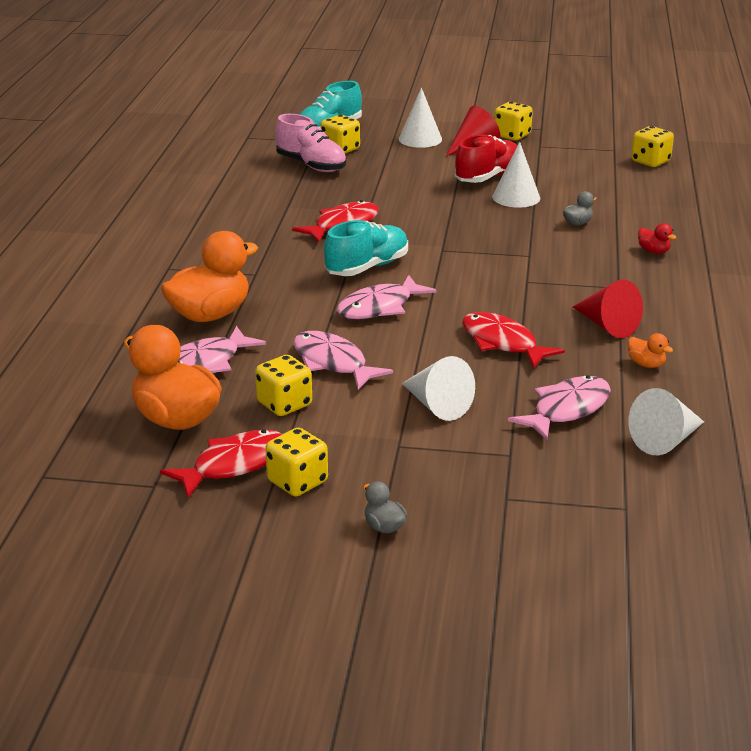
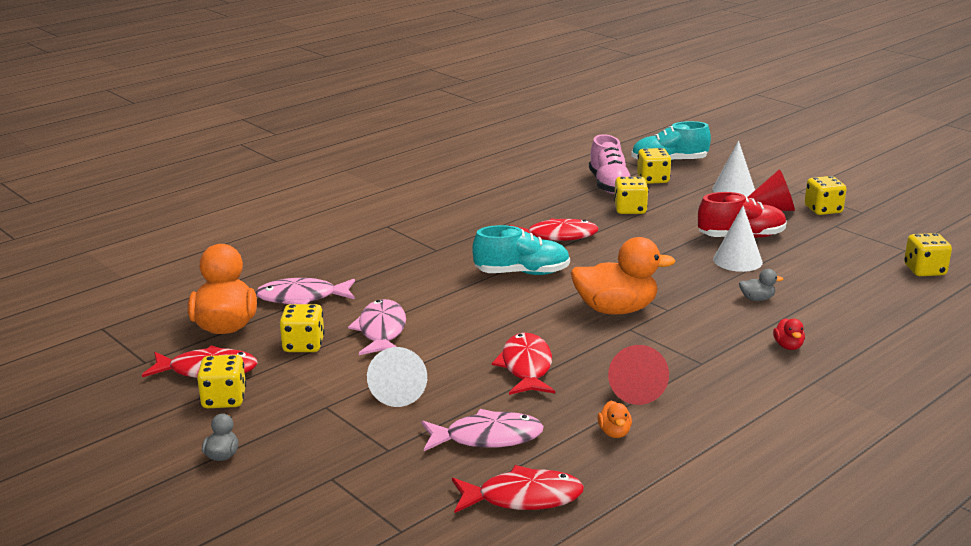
camera: 40 degrees right, 5 degrees down
(210, 315) = (360, 267): orange duck -> orange duck (616, 309)
(365, 182) = (630, 209): none -> yellow dice
(379, 307) = (481, 305): pink fish -> none
(665, 440) = (523, 498): white cone -> red fish

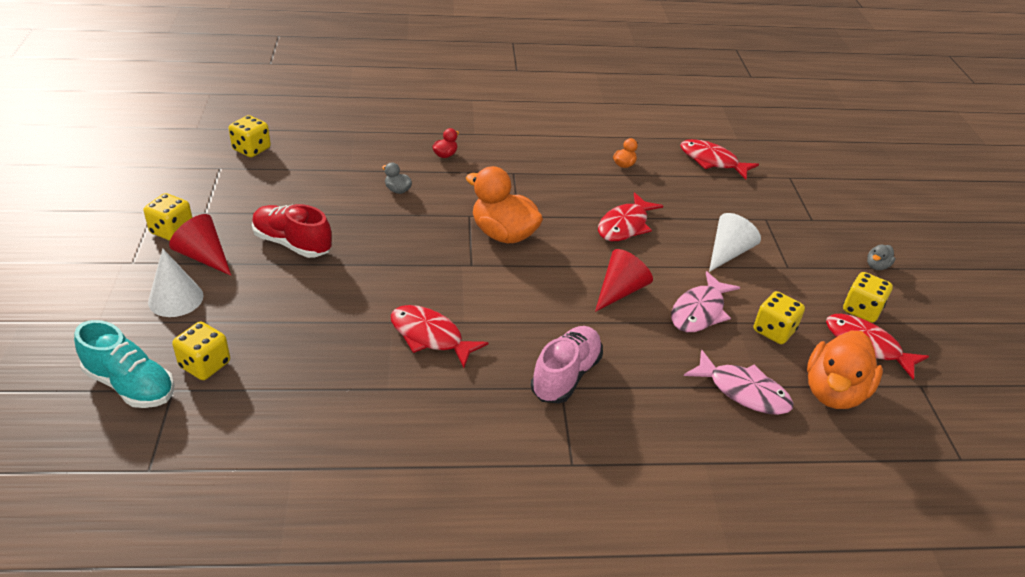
camera: 145 degrees left, 15 degrees up
(487, 437) = (699, 197): pink fish -> none
(522, 273) = (522, 309): turquoise shoe -> none
(609, 185) = (259, 385): pink shoe -> pink shoe (566, 375)
(630, 209) = (310, 332): yellow dice -> none
(635, 389) = (577, 179): red cone -> red cone (620, 291)
(737, 260) = (344, 224): white cone -> none

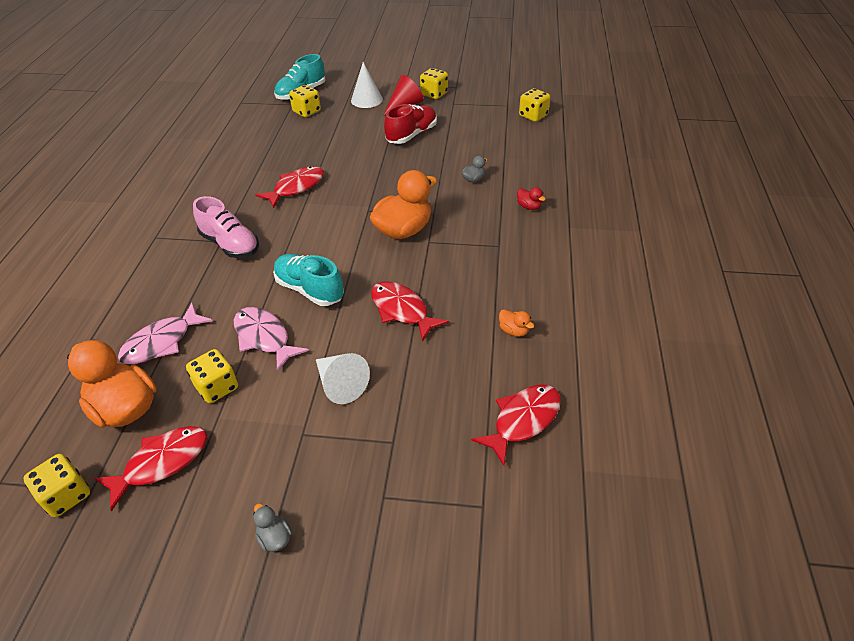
camera: 105 degrees right, 5 degrees up
(620, 291) = (309, 290): red cone -> turquoise shoe
(861, 310) = (211, 482): yellow dice -> yellow dice (66, 495)

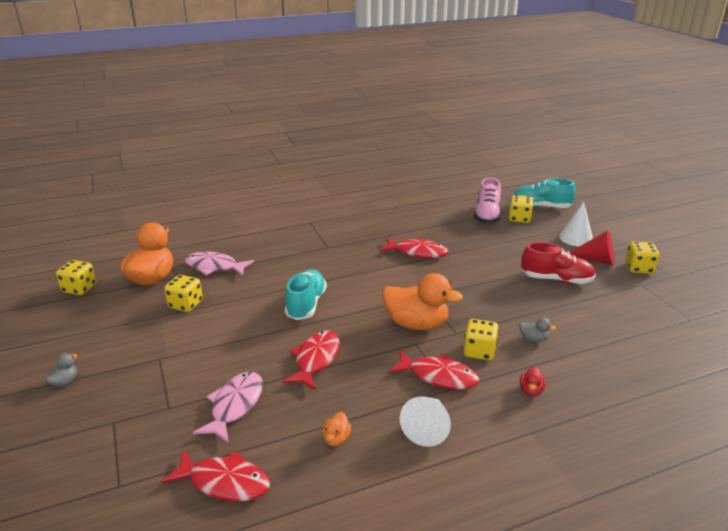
camera: 60 degrees right, 15 degrees down
(161, 463) = (113, 310): red fish -> red fish (438, 376)
(230, 244) = (327, 252): pink shoe -> pink shoe (487, 215)
(264, 338) = (243, 304): pink fish -> pink fish (235, 406)
(340, 384) = (215, 358): white cone -> white cone (427, 428)
(533, 116) = (696, 343): yellow dice -> yellow dice (479, 351)

